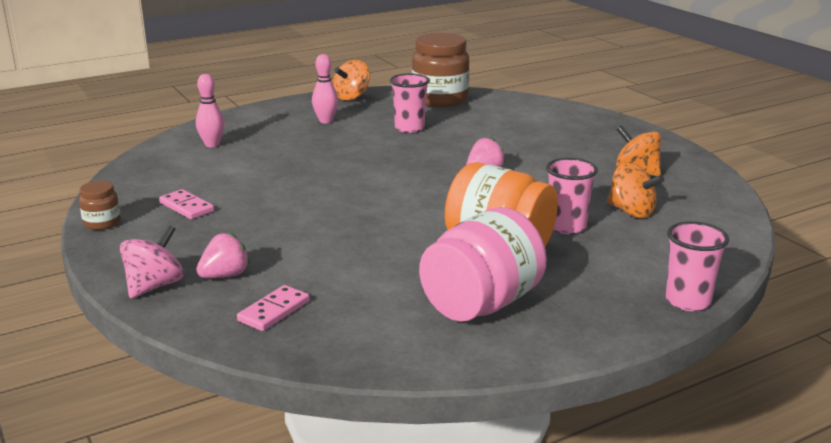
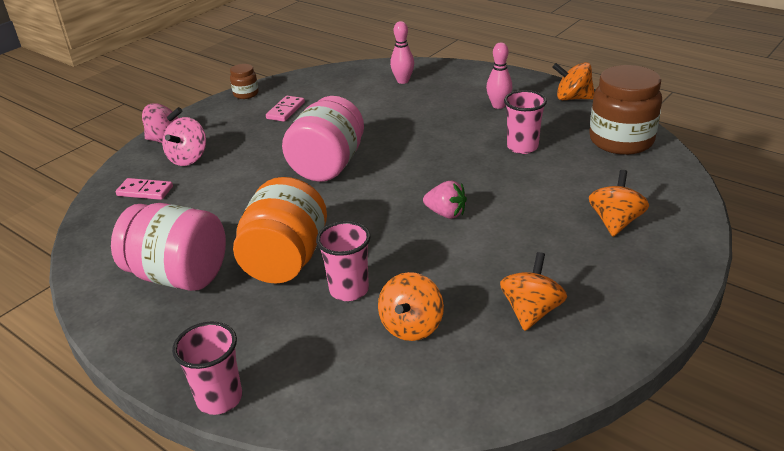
camera: 70 degrees right, 10 degrees up
(225, 275) = (188, 158): pink strawberry -> pink spinning top
(344, 204) = (328, 166): none -> pink jar
(548, 126) = (615, 222): none -> orange spinning top

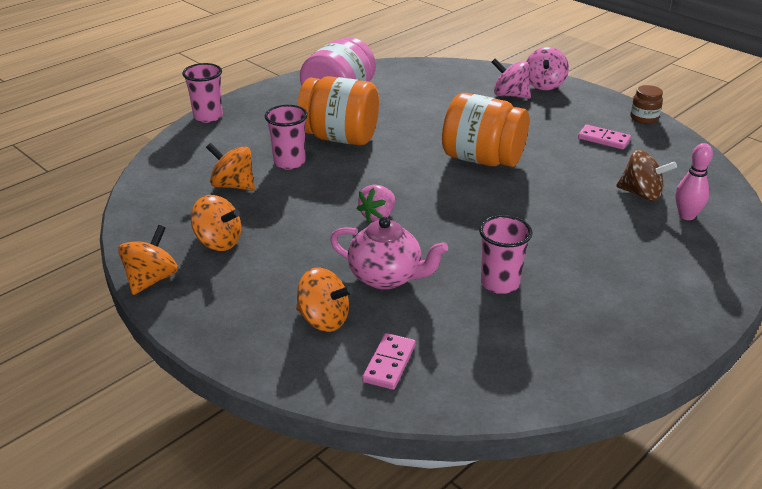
camera: 95 degrees right, 0 degrees up
(145, 191) = (459, 81): pink domino -> pink domino (389, 363)
(328, 166) = (482, 159): pink jar -> orange jar
(375, 96) = (641, 194): none -> brown spinning top
(498, 105) = (614, 282): pink bowling pin -> none
(540, 198) = (386, 277): none -> pink teapot
(573, 98) = (637, 354): orange spinning top -> orange spinning top (151, 279)
(621, 141) = (503, 370): brown jar -> none

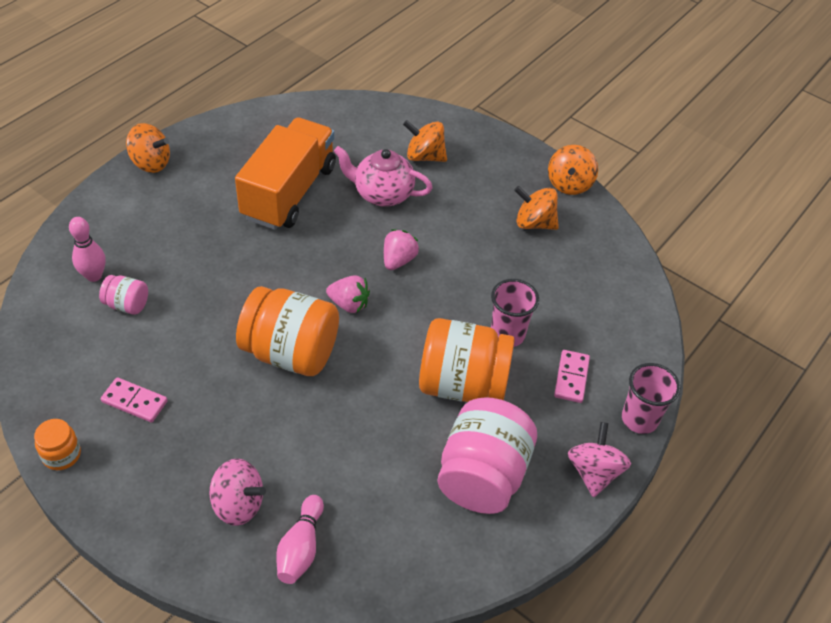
camera: 170 degrees right, 15 degrees up
(233, 185) = (552, 294): orange spinning top -> orange spinning top (151, 163)
(389, 363) = (372, 127): pink domino -> pink domino (571, 378)
(430, 186) = (349, 304): none -> pink strawberry
(466, 80) = (301, 548): none -> pink bowling pin
(500, 283) = (289, 192): pink cup -> orange truck
(544, 85) = (180, 541): pink spinning top -> pink spinning top (594, 472)
(641, 194) = (127, 305): brown spinning top -> pink jar
(644, 118) = (62, 455): brown jar -> orange jar

